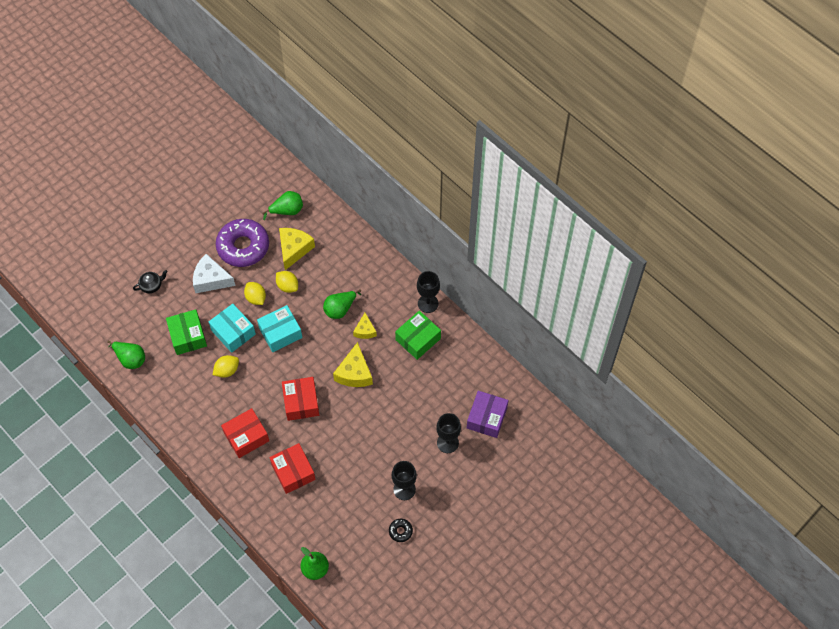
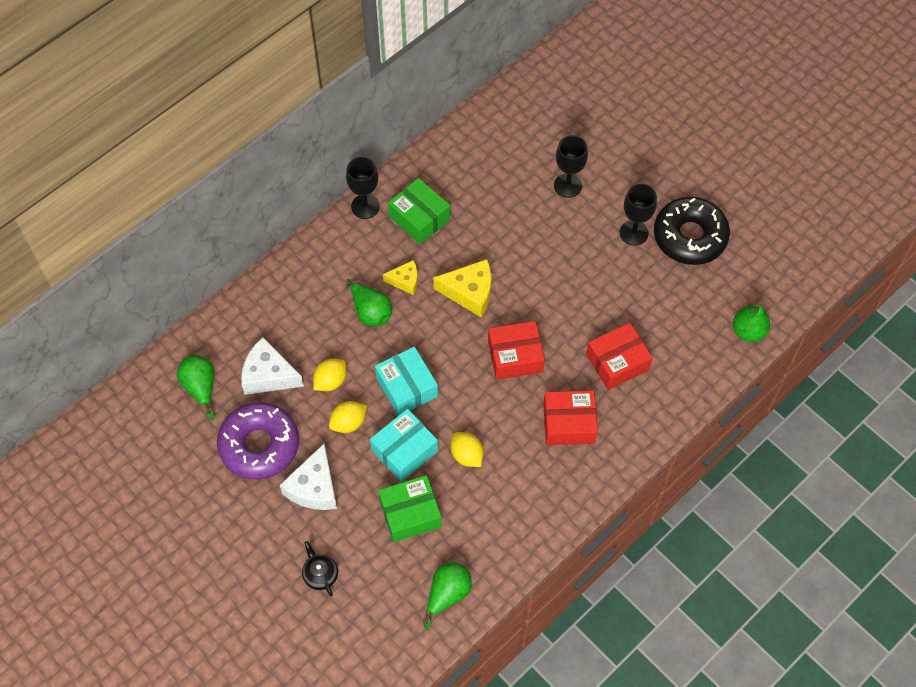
camera: 90 degrees left, 0 degrees up
(246, 437) = (569, 423): red box -> red box turned 60 degrees counterclockwise
(294, 249) = (268, 375): yellow cheese -> white cheese
(400, 531) = (690, 237): black donut -> black donut, size x2.46
(487, 418) = (532, 143): purple box -> none

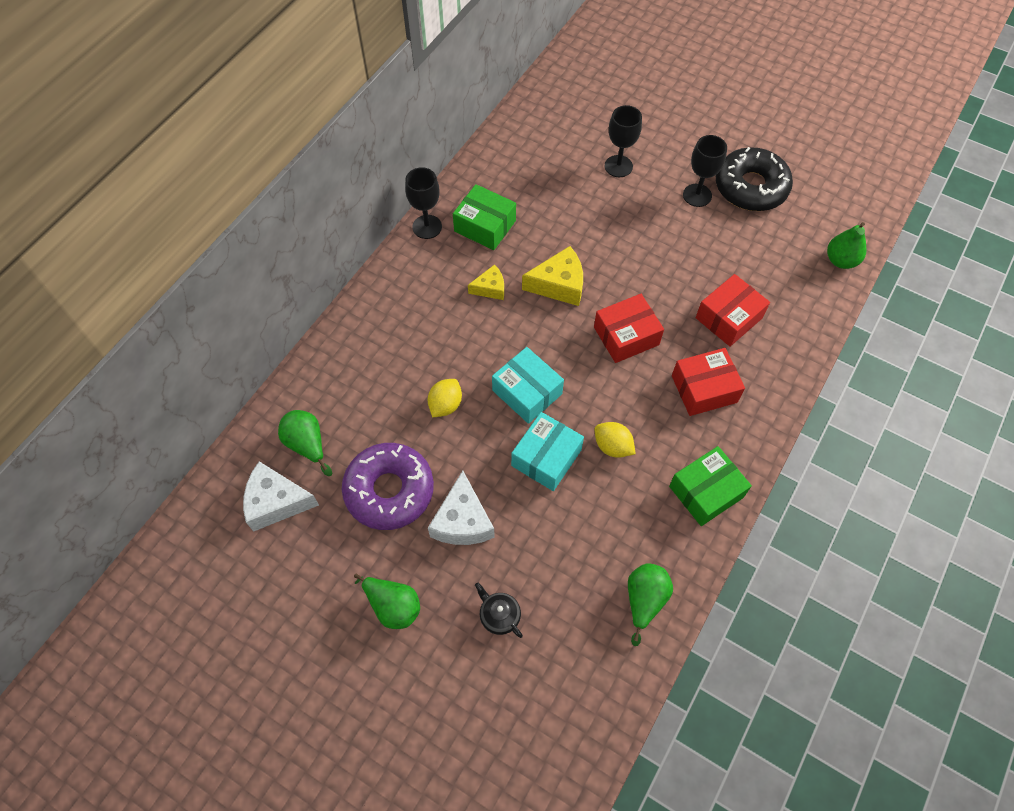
camera: 15 degrees left, 0 degrees up
(268, 375) = (377, 414): white cheese -> white cheese (276, 502)
(348, 423) = (478, 443): yellow lemon -> none
(370, 312) = (465, 326): green pear -> green pear (393, 606)
(410, 513) = (575, 523): green box -> green box (706, 492)

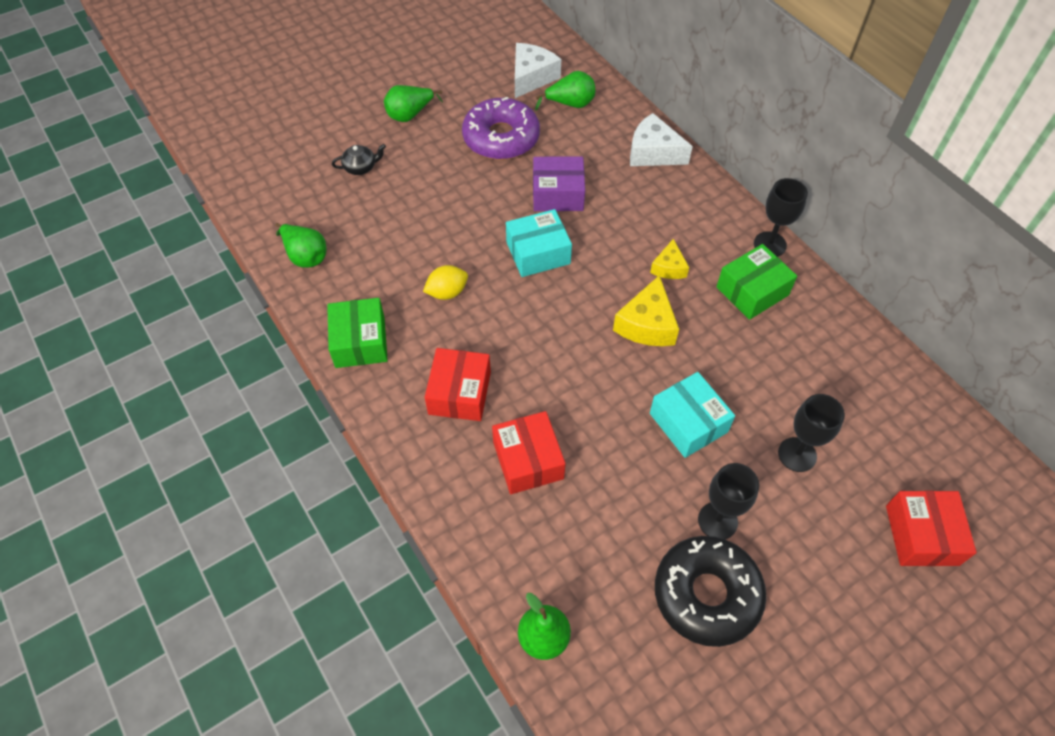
camera: 115 degrees right, 5 degrees down
(445, 405) = (558, 194): yellow lemon -> purple box
(462, 521) = (447, 171): white cheese -> white cheese (653, 153)
(546, 457) = (466, 242): turquoise box -> turquoise box (688, 422)
(626, 336) = (556, 355): red box -> red box (921, 535)

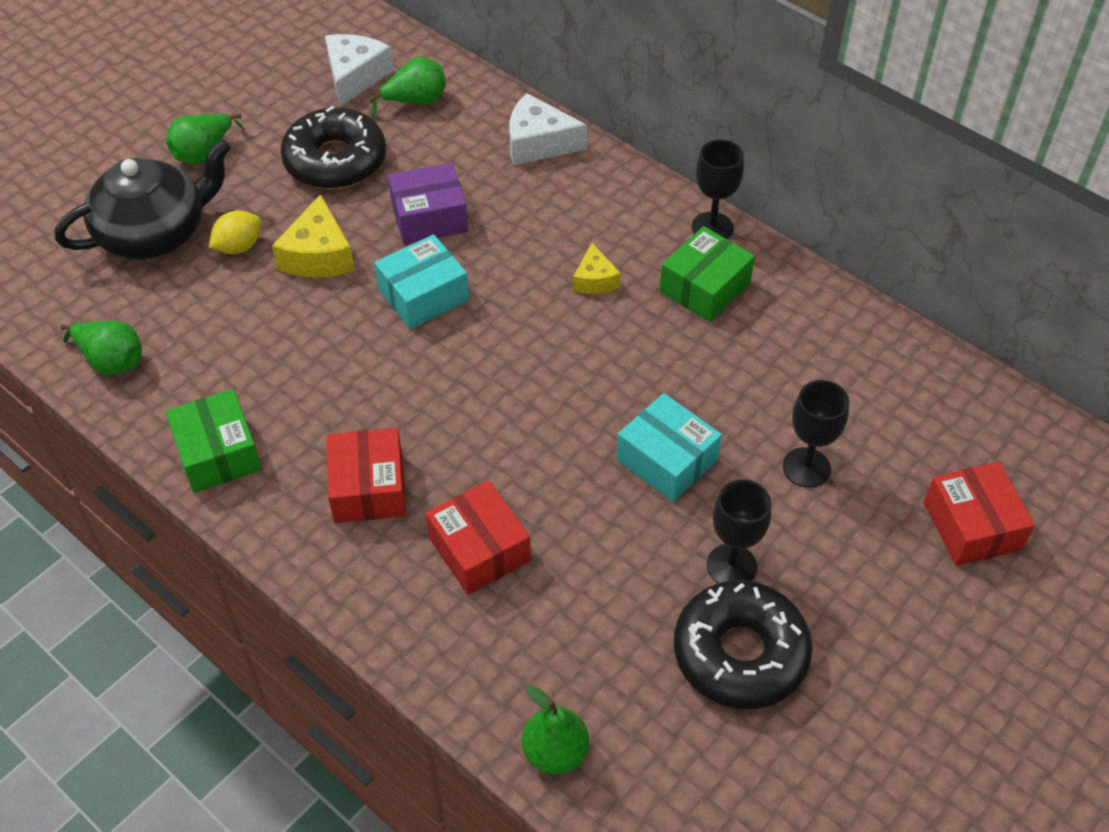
camera: 15 degrees left, 5 degrees down
(361, 167) = (155, 233): black teapot -> black teapot, size x2.46
(447, 292) = (317, 368): yellow lemon -> yellow lemon (239, 247)
(501, 138) = (335, 161): purple donut -> black donut
(647, 324) = (585, 354): yellow cheese -> yellow cheese (318, 255)

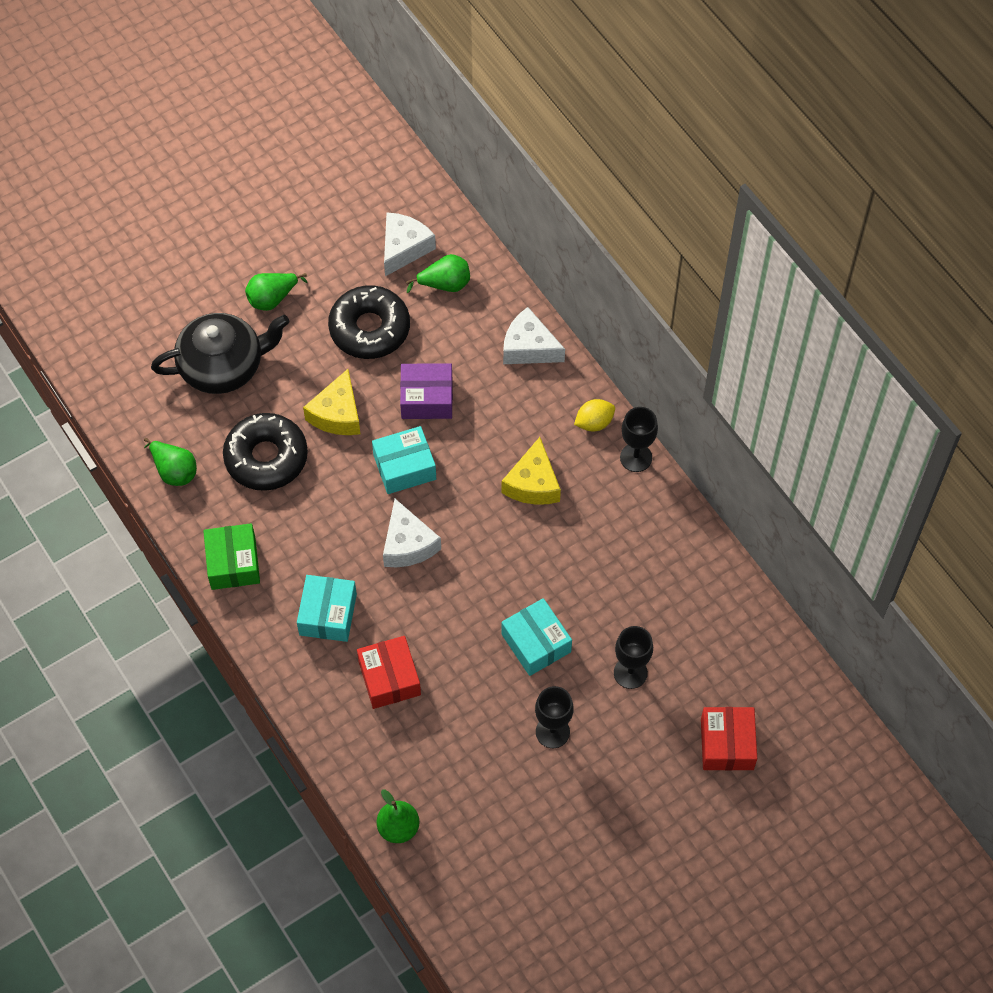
camera: 15 degrees right, 10 degrees up
(239, 247) = (281, 393): yellow lemon -> yellow lemon (594, 423)
(368, 488) = (328, 614): red box -> turquoise box
(454, 380) = (407, 544): none -> white cheese
(595, 280) = (533, 483): yellow cheese -> yellow cheese, size x1.65
(704, 287) = (611, 509): green box -> none
(740, 653) = (536, 793): black donut -> black donut (266, 458)

